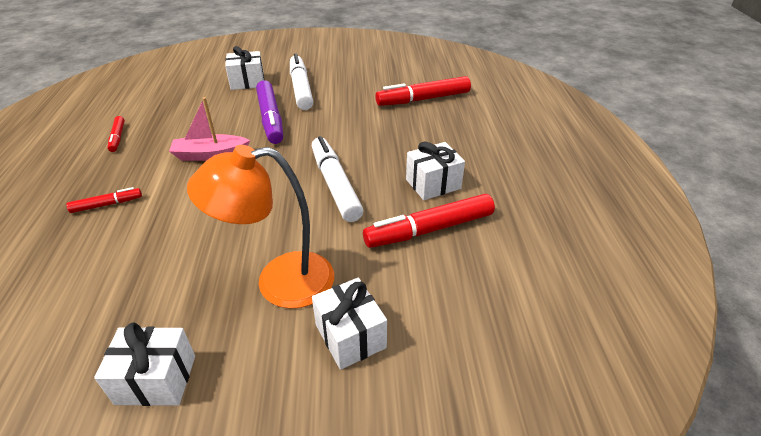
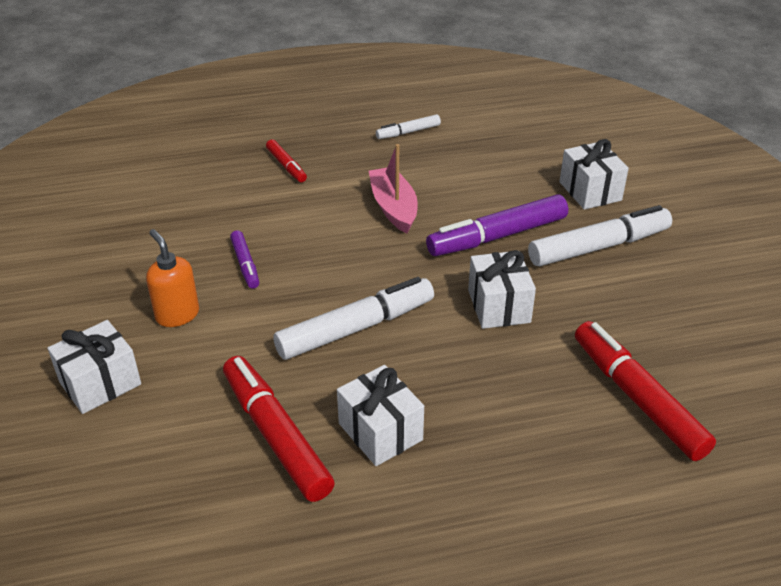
camera: 80 degrees right, 0 degrees up
(118, 137) = (408, 132): red marker -> white marker
(156, 379) = (63, 267): white gift -> white gift (499, 306)
(233, 236) = (245, 264): none -> purple marker
(279, 282) = (177, 315): orange lamp -> orange soap dispenser

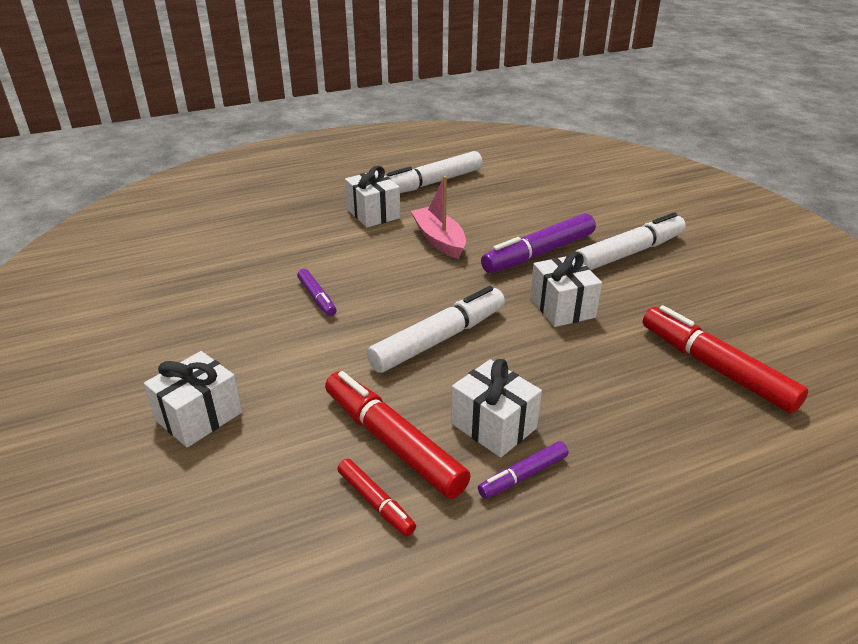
camera: 10 degrees left, 5 degrees down
(177, 315) = (262, 346): orange soap dispenser -> none
(286, 166) = (331, 217): red marker -> red marker (376, 502)
(391, 488) = (523, 476): none -> purple marker
(408, 132) = (431, 183): white marker -> white marker, size x1.93
(590, 191) = (603, 213): white gift -> white gift (373, 214)

